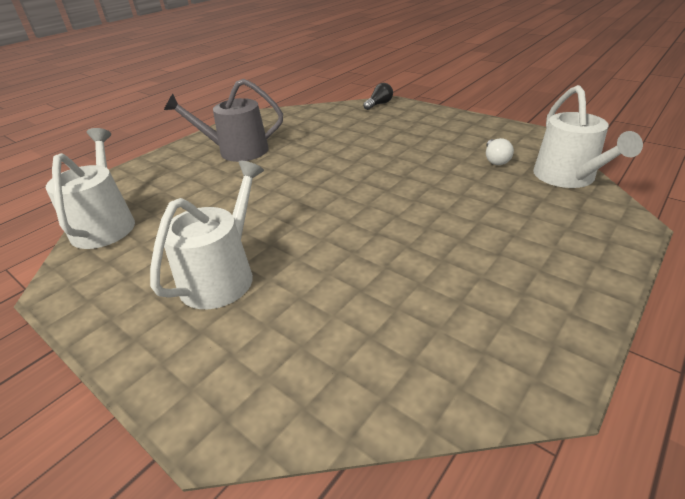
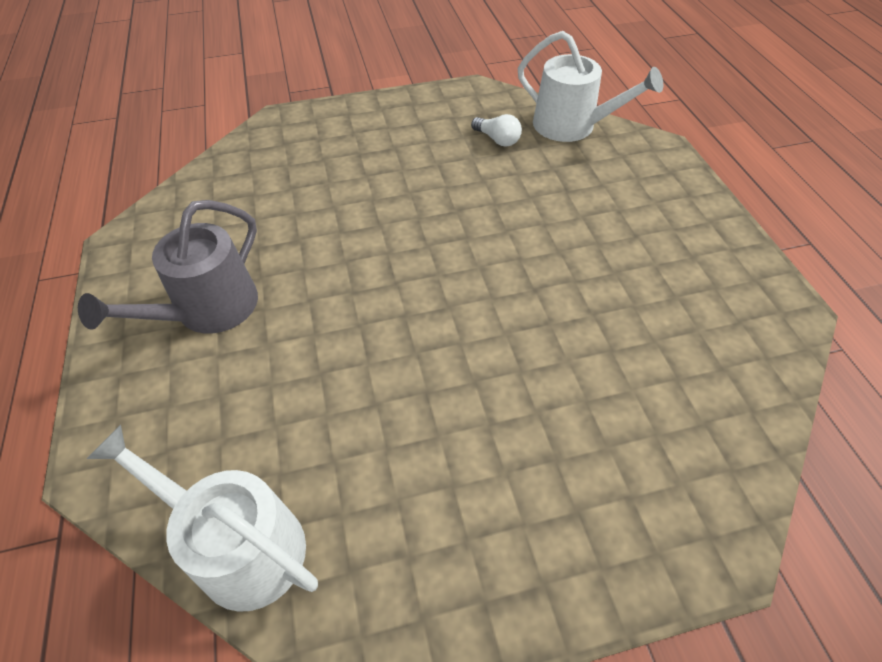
camera: 55 degrees left, 15 degrees up
(222, 275) = (495, 451): white watering can -> none
(379, 104) = (269, 129): black light bulb -> none

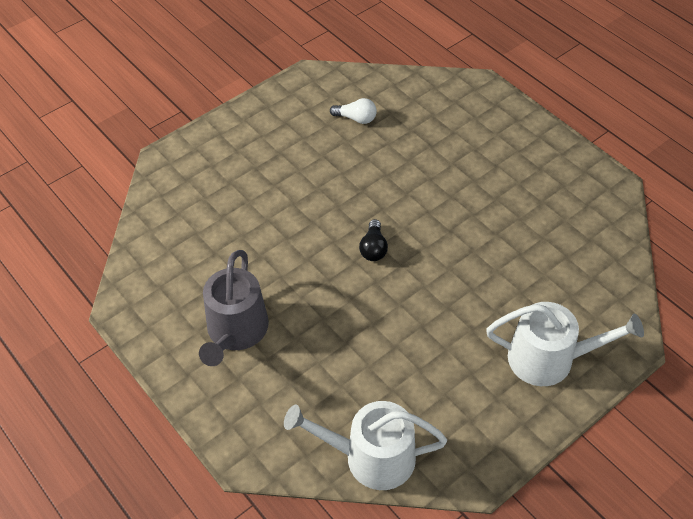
camera: 25 degrees left, 0 degrees up
(427, 276) = (373, 248): none -> black light bulb
(571, 126) = (405, 87): white watering can -> white watering can (549, 359)

